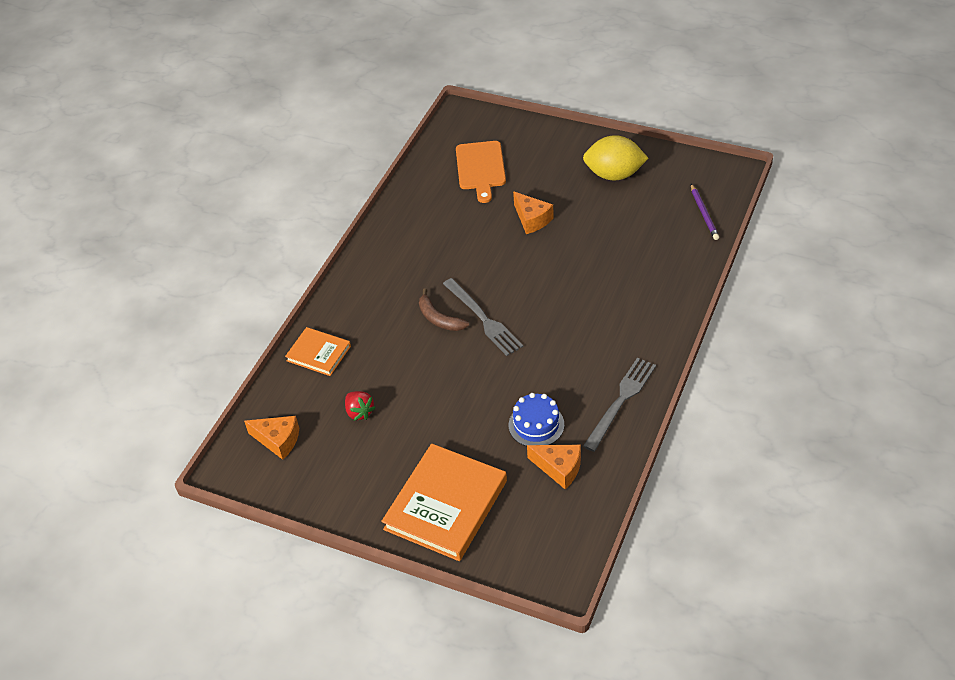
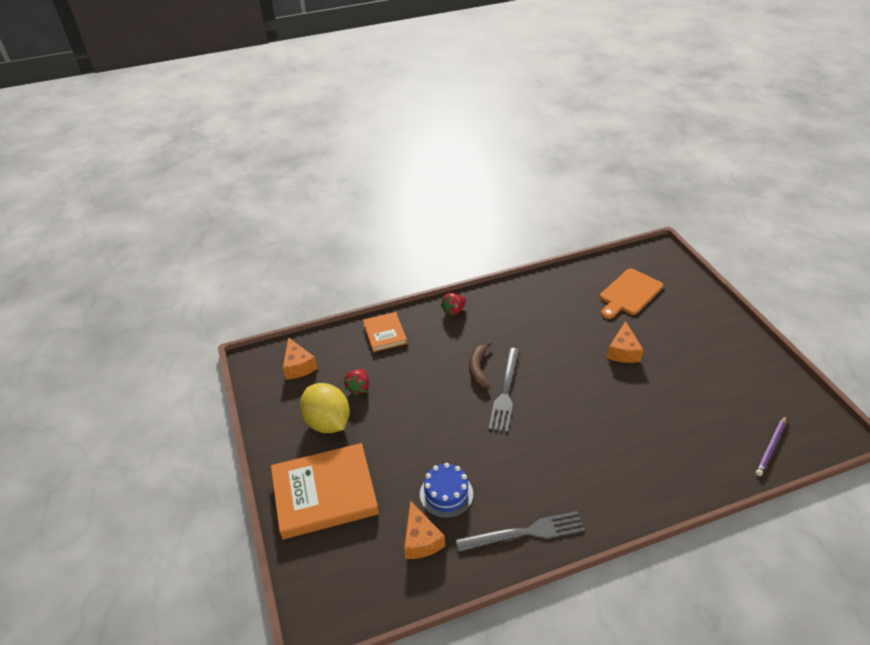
camera: 45 degrees right, 5 degrees down
(354, 289) = (454, 311): none -> red strawberry
(614, 175) = (726, 364): yellow lemon -> yellow lemon (328, 422)

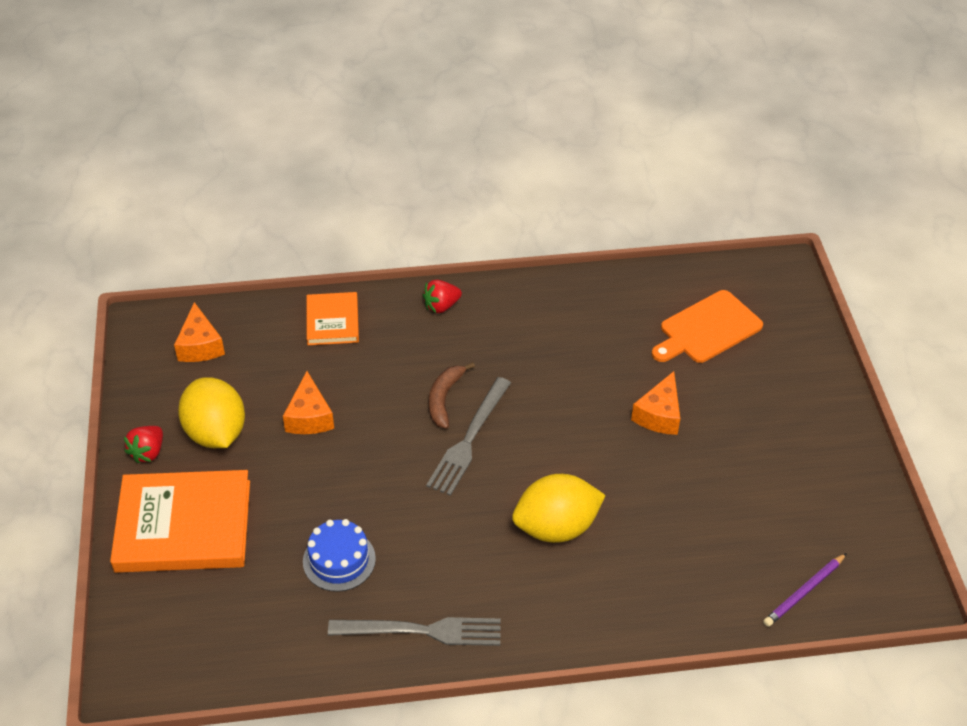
camera: 10 degrees right, 5 degrees up
(358, 388) = (272, 393): red strawberry -> red strawberry (148, 452)
(421, 540) = (286, 611): orange cheese -> orange cheese (309, 417)
(588, 438) = (556, 527): none -> yellow lemon

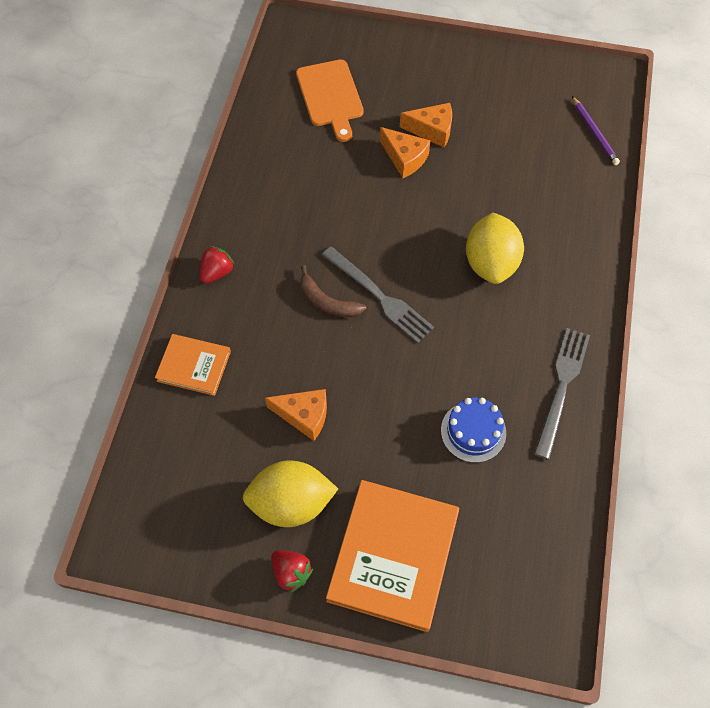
camera: 70 degrees left, 15 degrees up
(200, 345) = (170, 494): orange cheese -> orange cheese (432, 130)
(441, 306) = (217, 272): red strawberry -> red strawberry turned 135 degrees counterclockwise

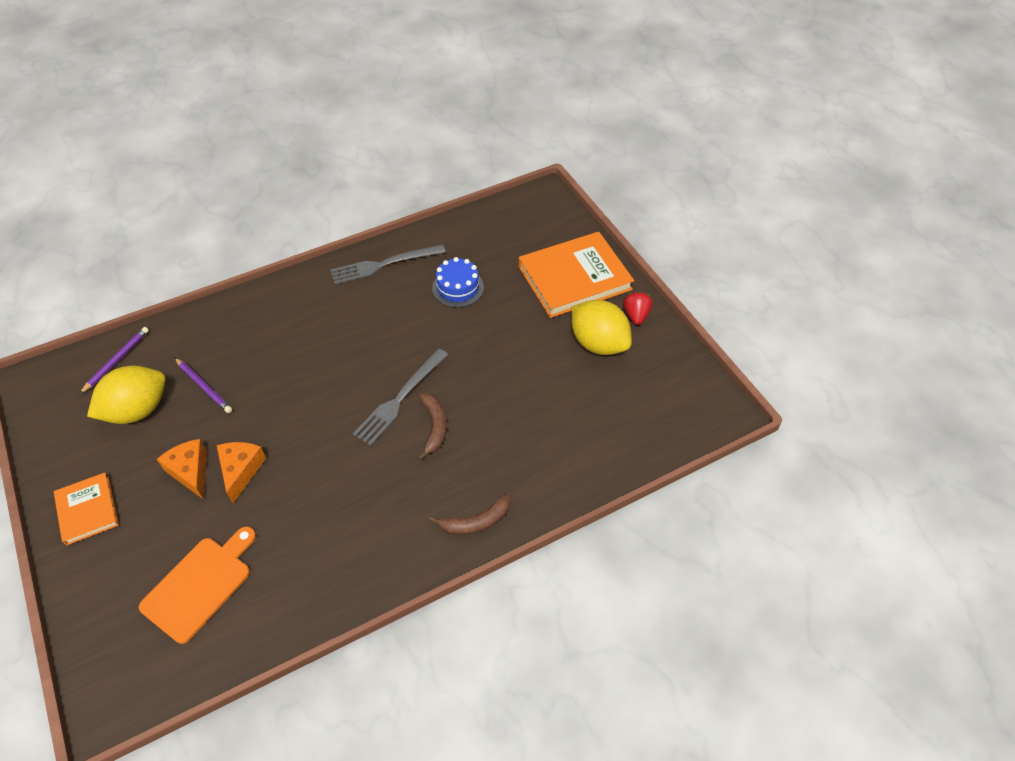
camera: 130 degrees left, 10 degrees down
(194, 366) = (568, 470): orange book -> orange book (87, 510)
(217, 272) = (476, 521): red strawberry -> brown banana
(304, 416) = (536, 377): orange cheese -> none
(379, 296) = (400, 398): grey fork -> grey fork turned 150 degrees counterclockwise
(490, 263) = (311, 352): yellow lemon -> yellow lemon (137, 410)
(514, 174) = (203, 386): none -> purple pencil

